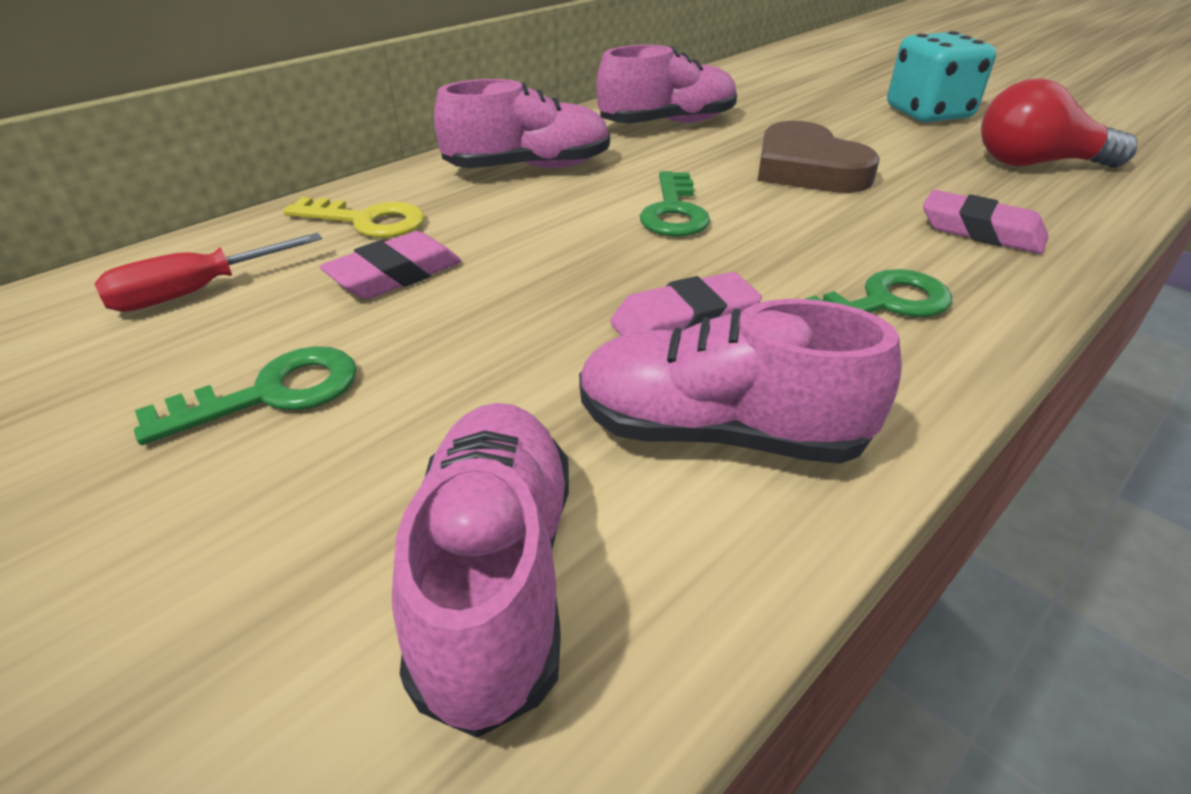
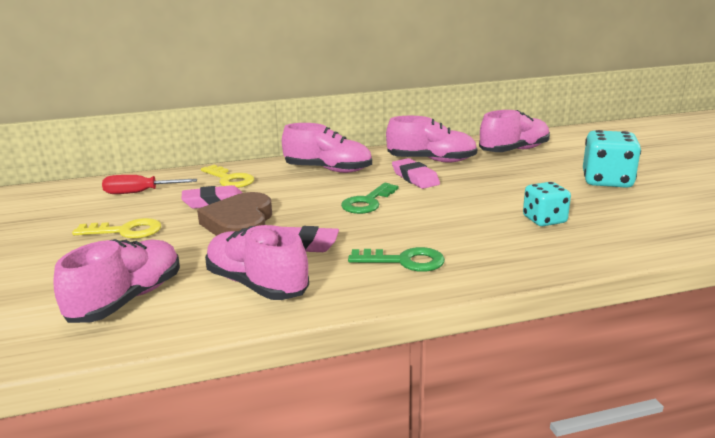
camera: 30 degrees right, 15 degrees down
(272, 393) = (126, 231): green key -> yellow key
(755, 90) = (514, 150): none -> pink shoe
(807, 168) = (473, 196): brown heart -> brown heart (240, 223)
(949, 185) = (544, 220): none -> turquoise dice
(980, 231) = (518, 245): pink eraser -> pink eraser (415, 178)
(1035, 164) = (626, 220): red light bulb -> none

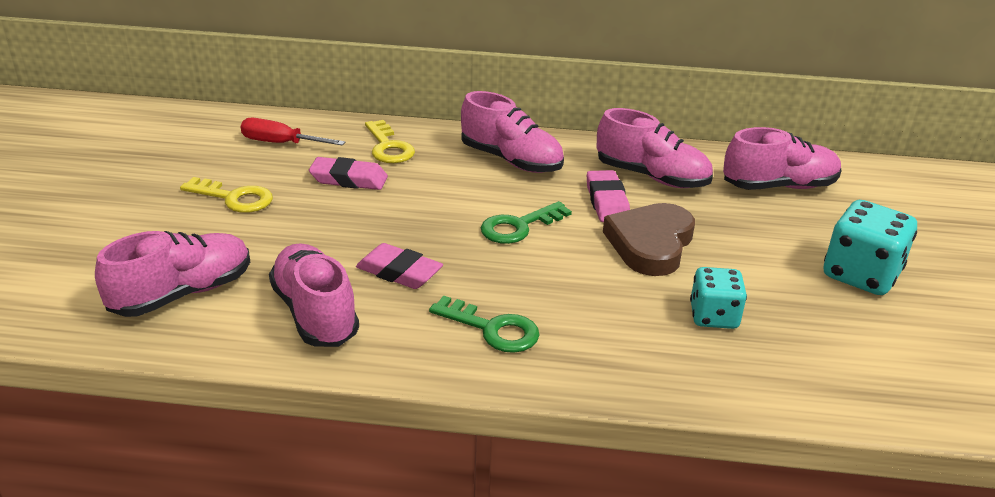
camera: 20 degrees right, 10 degrees up
(240, 223) = (355, 220): brown heart -> brown heart (650, 244)

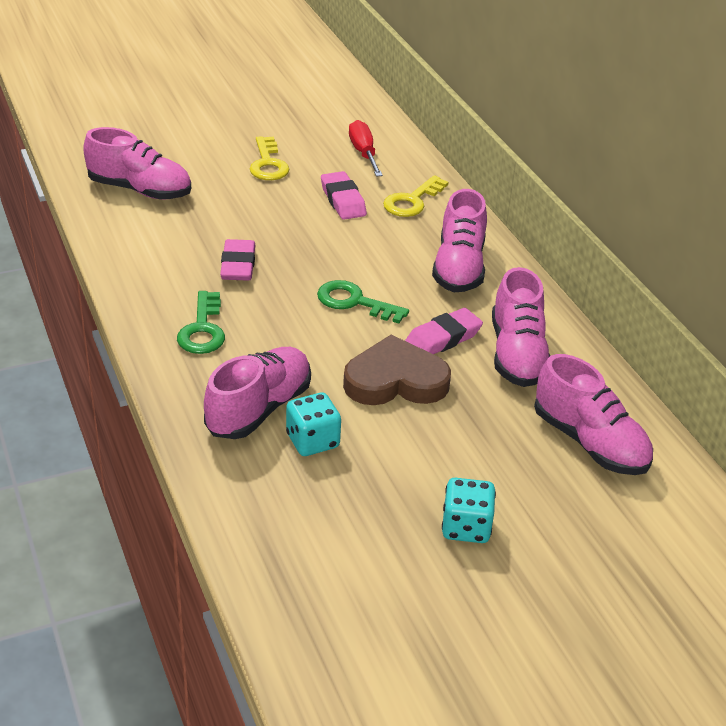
camera: 60 degrees right, 5 degrees up
(315, 313) = (160, 248): pink shoe -> pink shoe (259, 409)
(861, 275) = (466, 527): turquoise dice -> turquoise dice, size x0.65

